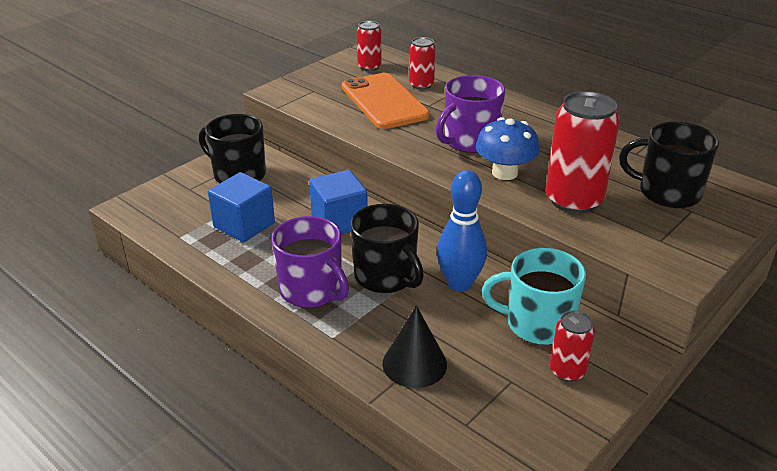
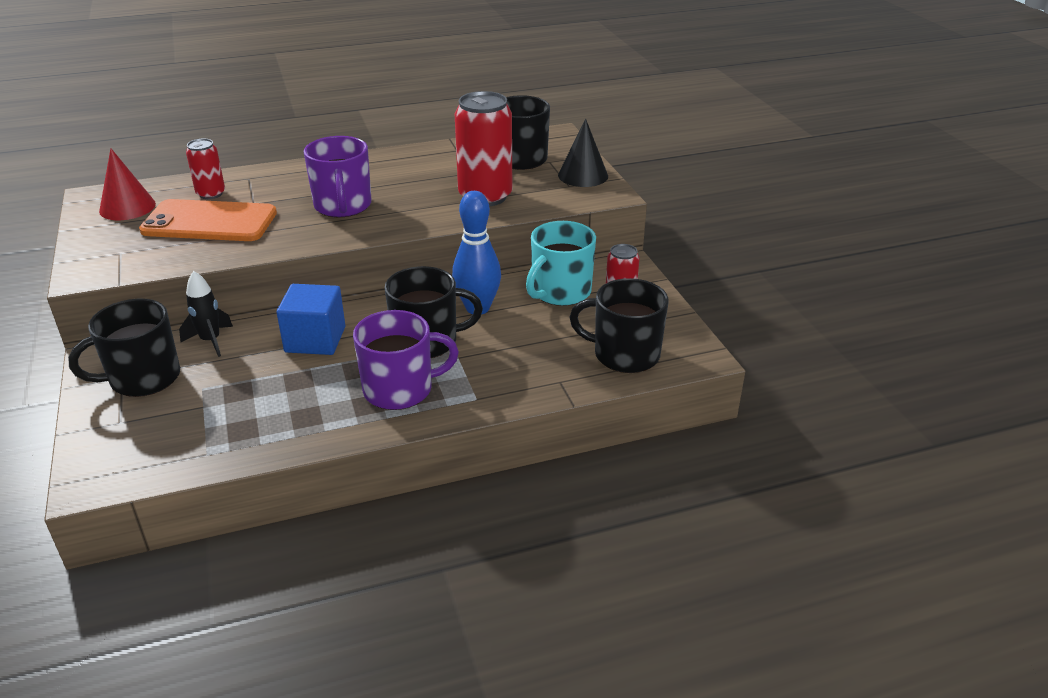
camera: 60 degrees left, 0 degrees up
(244, 225) = (244, 401): blue cube -> none
(298, 179) = (210, 341): none -> black rocket
(369, 67) = (127, 207): red can -> red cone
(414, 363) = (550, 366): black cone -> black cone (583, 175)
(477, 409) = (624, 354): none -> black mug
(504, 173) = (412, 209): blue mushroom -> none

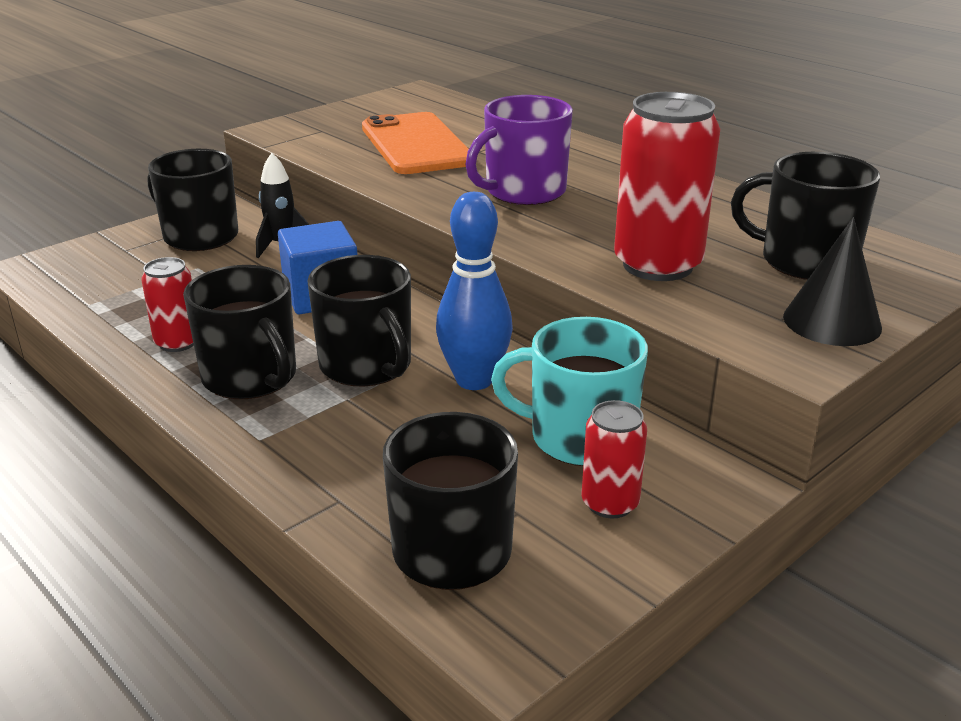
camera: 65 degrees right, 5 degrees down
(127, 207) = (410, 108): red cone -> none
(211, 194) = (476, 129): red can -> red can (177, 342)
(400, 389) = (251, 378): purple mug -> black mug

